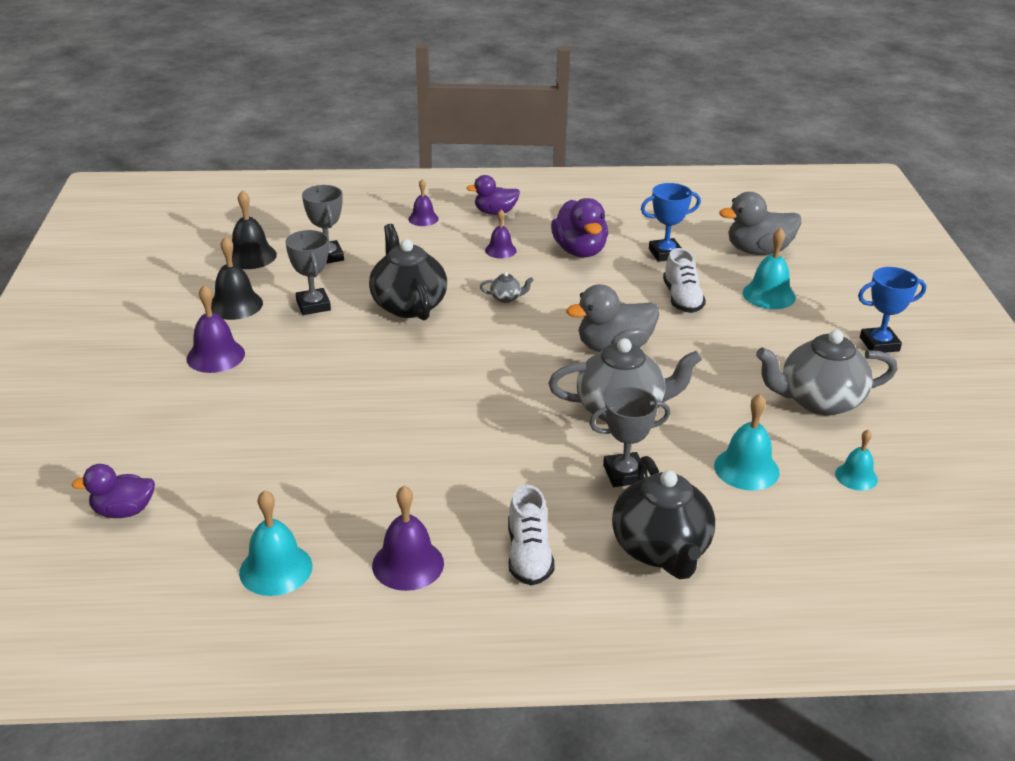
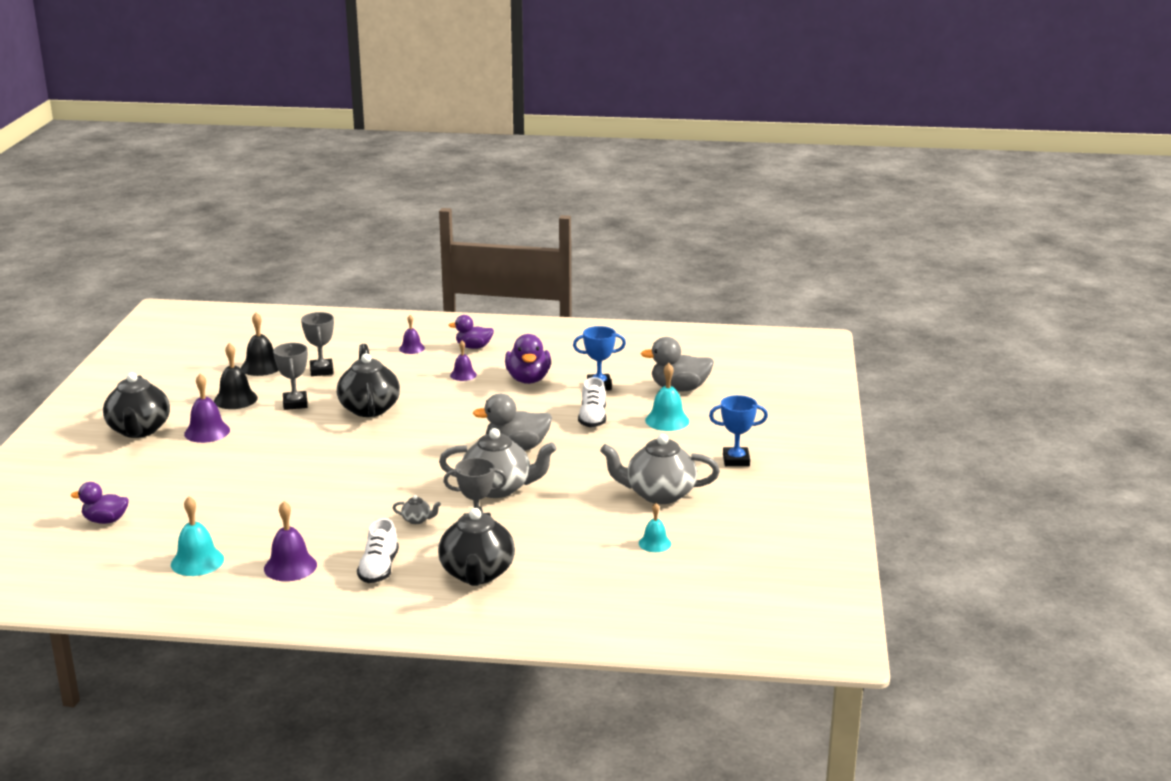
camera: 10 degrees right, 10 degrees down
(125, 361) = (139, 430): none -> black teapot
(506, 298) = (449, 408): grey teapot -> grey teapot (417, 520)
(746, 469) = (572, 532): turquoise bell -> none

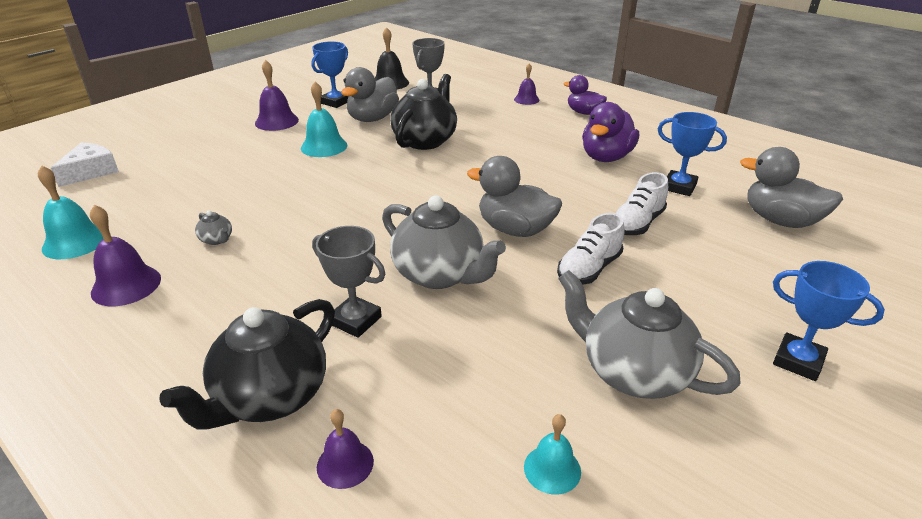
camera: 35 degrees right, 10 degrees up
(105, 520) = (91, 172): purple duck -> white cheese
(139, 430) = (236, 106): black teapot -> none
(235, 399) = (335, 102): black bell -> blue trophy
(295, 404) = (372, 118): grey trophy -> grey duck
(379, 569) = (190, 331): white shoe -> white shoe (589, 269)
(417, 520) = (311, 280): grey teapot -> grey teapot (217, 240)
(463, 375) = (546, 135): purple bell -> purple bell (345, 464)
(667, 420) = (732, 258): turquoise bell -> turquoise bell (324, 146)

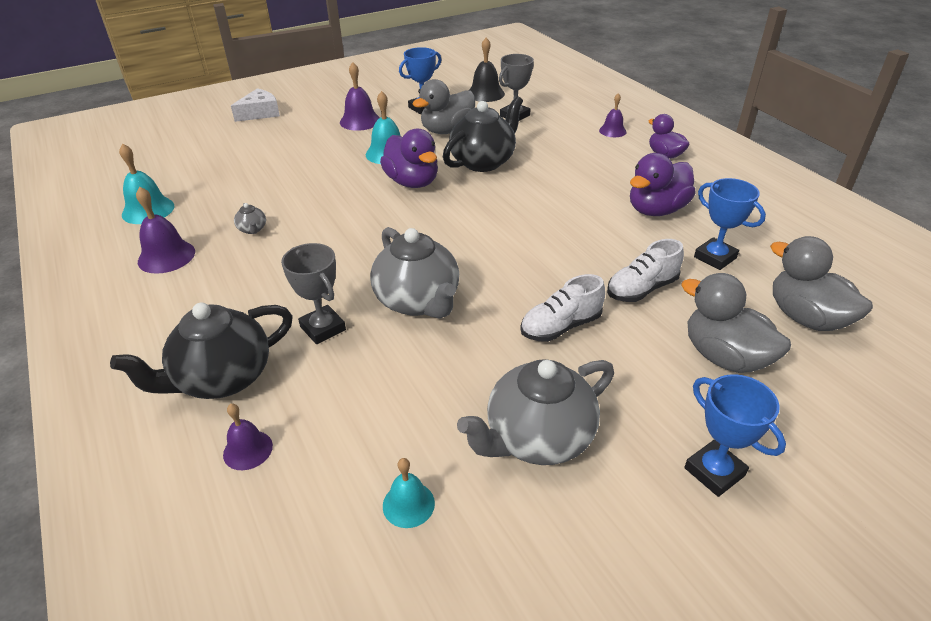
camera: 20 degrees right, 5 degrees up
(91, 172) = (188, 147): white cheese -> white cheese (260, 113)
(366, 168) = (412, 182): none -> purple duck
(515, 229) = (514, 271): grey duck -> grey duck (724, 357)
(633, 372) = (537, 438): grey teapot -> grey teapot turned 90 degrees counterclockwise

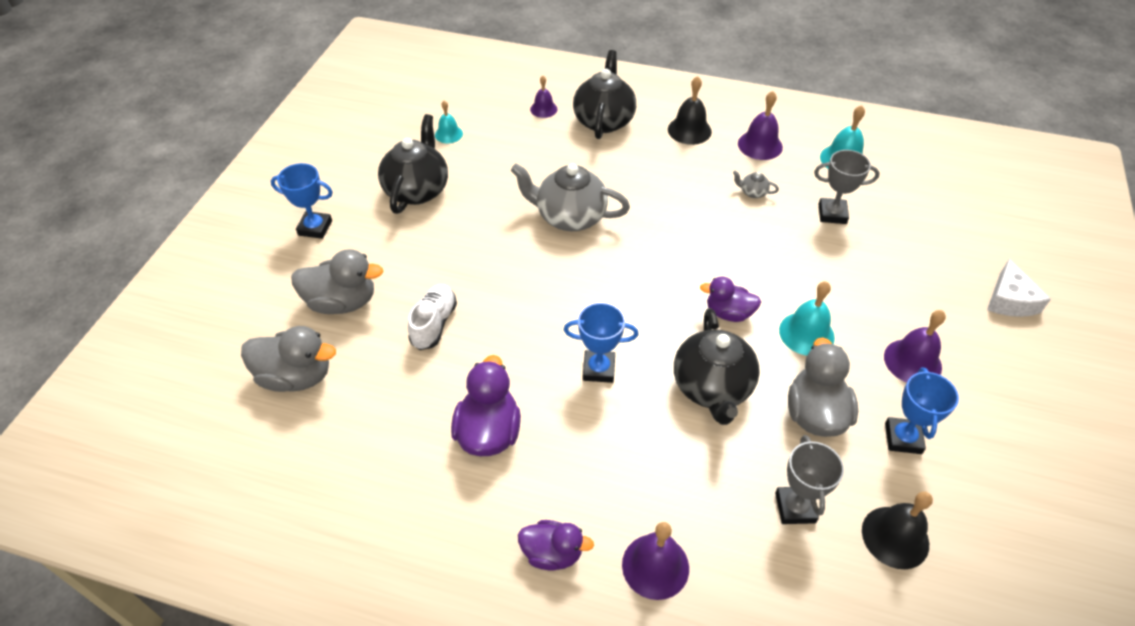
camera: 135 degrees right, 10 degrees up
(180, 308) = (689, 130): none -> black bell
(323, 328) = (597, 169): grey trophy -> grey trophy (832, 214)
(412, 182) = (728, 313): purple duck -> purple duck, size x0.66
(537, 438) = (417, 190): grey teapot -> black teapot
(560, 326) = (463, 257): white shoe -> none
(612, 131) = (655, 566): purple bell -> purple bell, size x1.57
(715, 257) = (398, 400): blue trophy -> blue trophy (598, 369)

